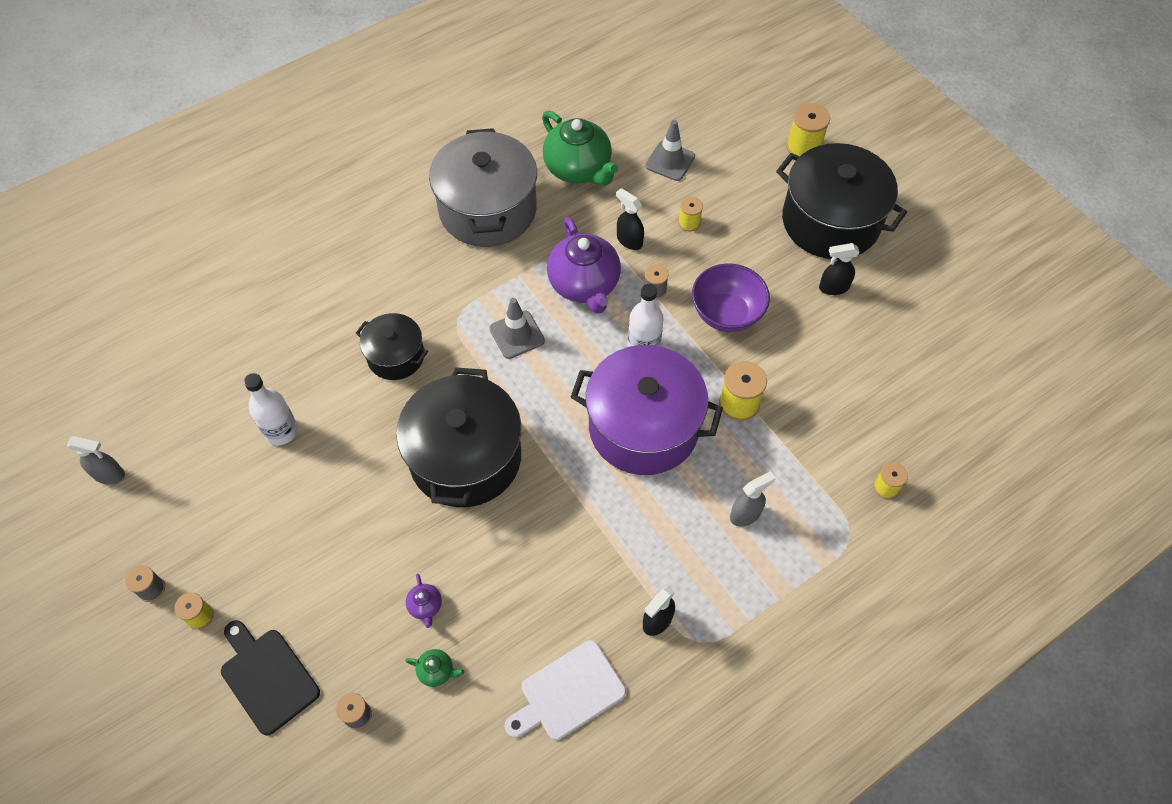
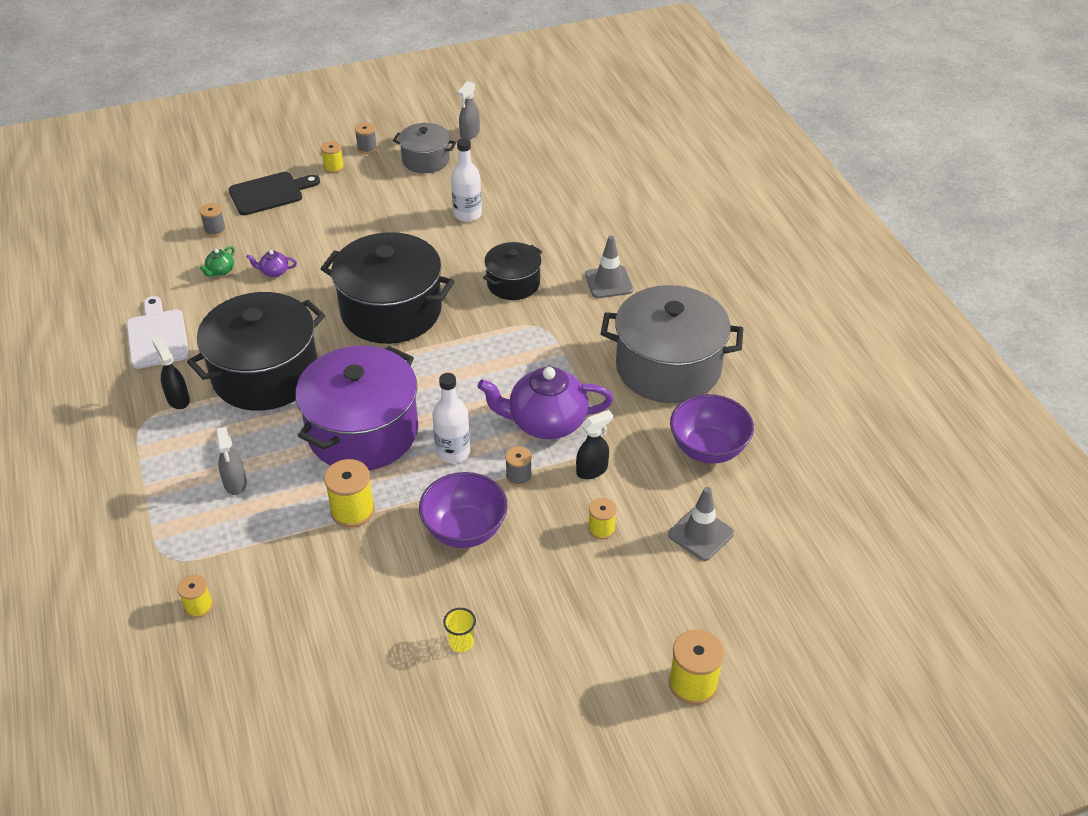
camera: 105 degrees right, 15 degrees down
(173, 508) = (426, 160): none -> grey pot
(517, 335) = (504, 363): grey traffic cone -> grey traffic cone (609, 282)
(578, 169) = (708, 448): green teapot -> purple bowl
(830, 221) = (560, 673): black pot -> black pot (265, 374)
(833, 287) = (461, 642): black spray bottle -> yellow cup

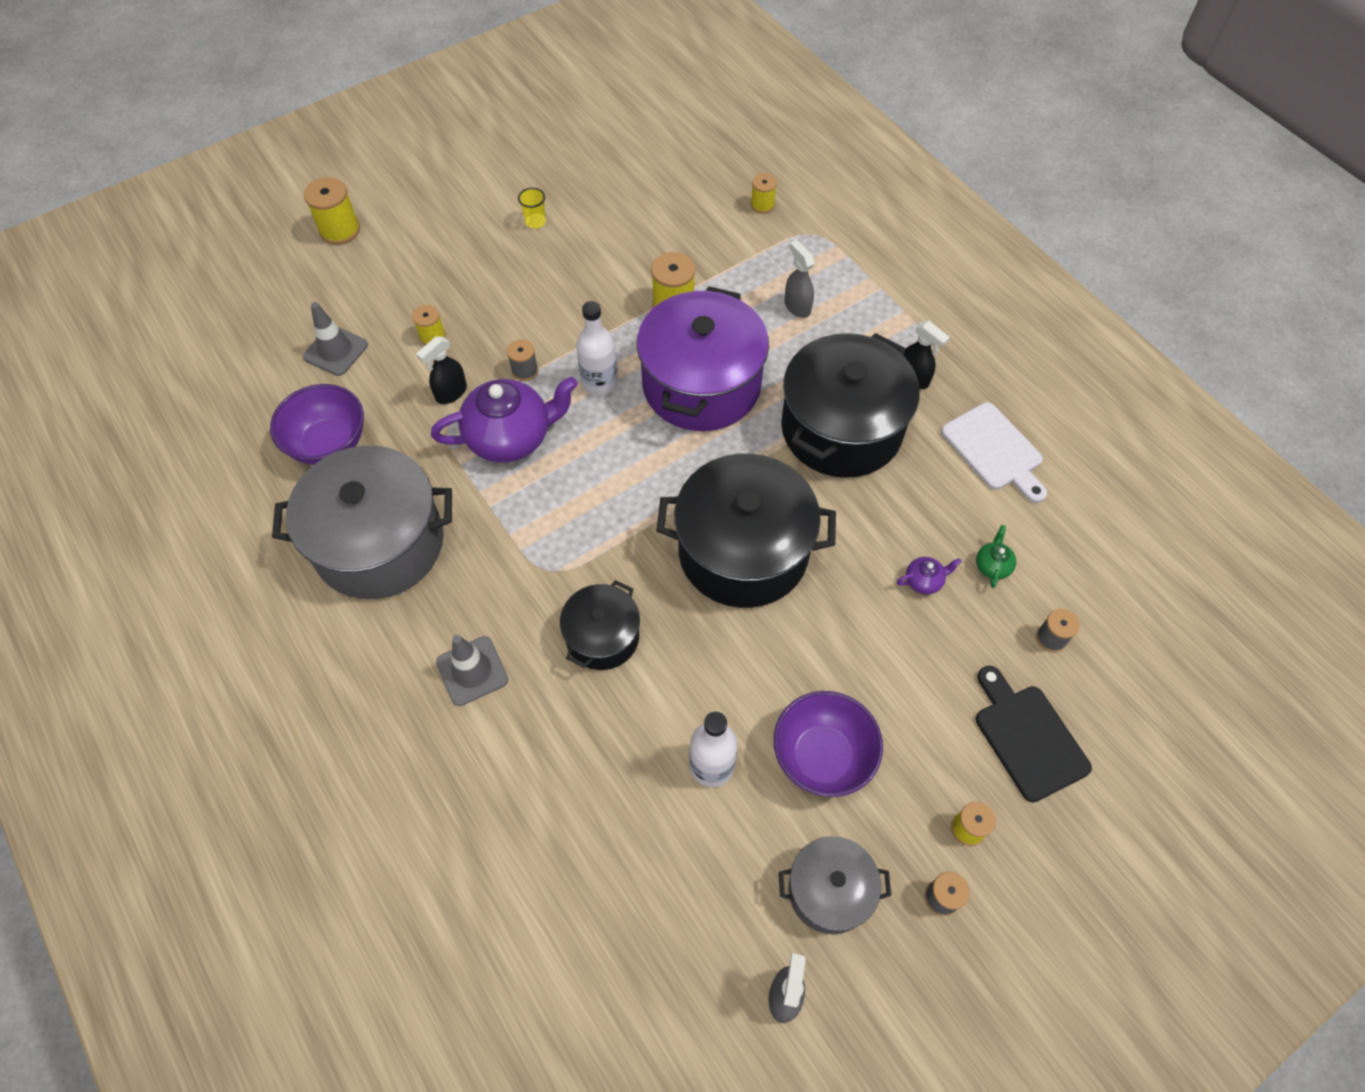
camera: 165 degrees right, 15 degrees up
(269, 193) = (1027, 737): black cutting board -> black cutting board turned 105 degrees clockwise
(465, 530) = (562, 309): purple bowl -> purple bowl (822, 756)

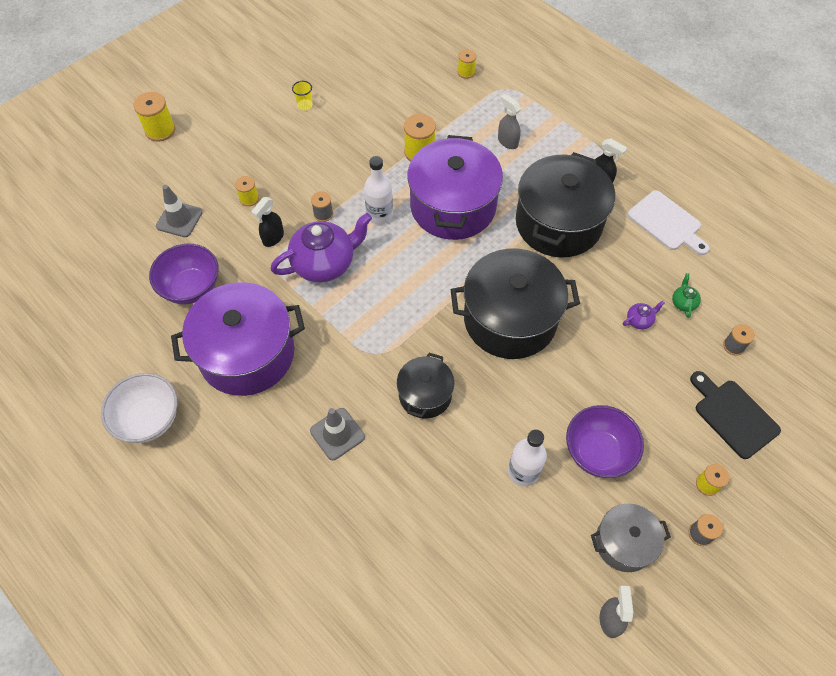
camera: 10 degrees left, 0 degrees up
(232, 610) = (149, 419): none -> white bowl
(379, 543) = (247, 354): grey pot -> purple pot

